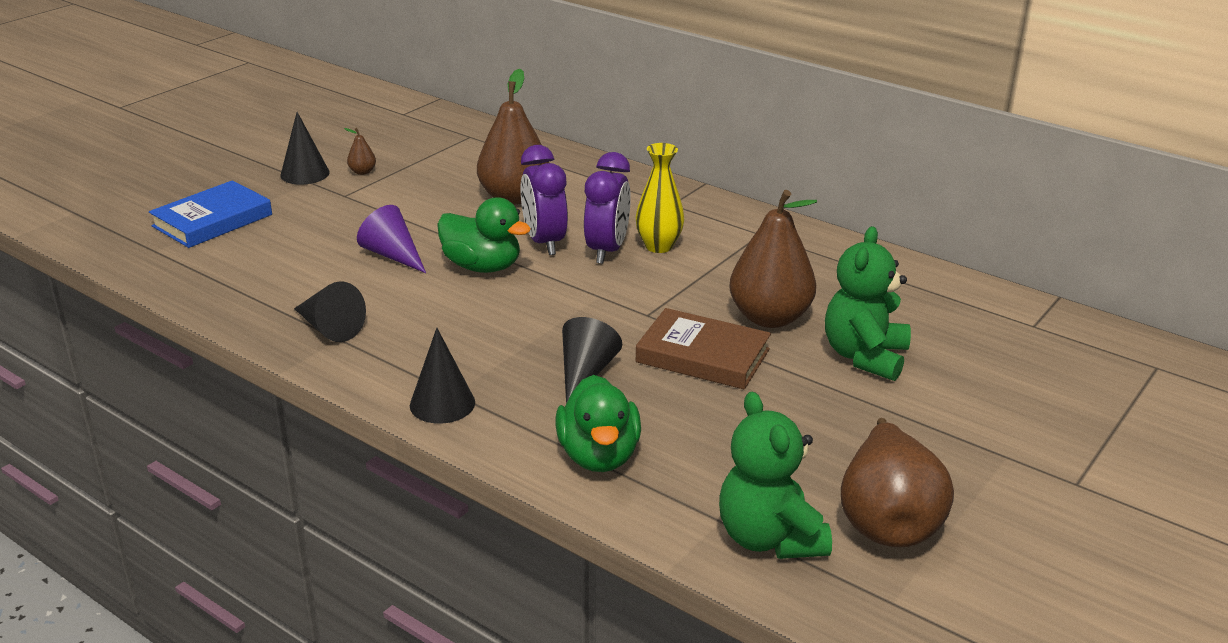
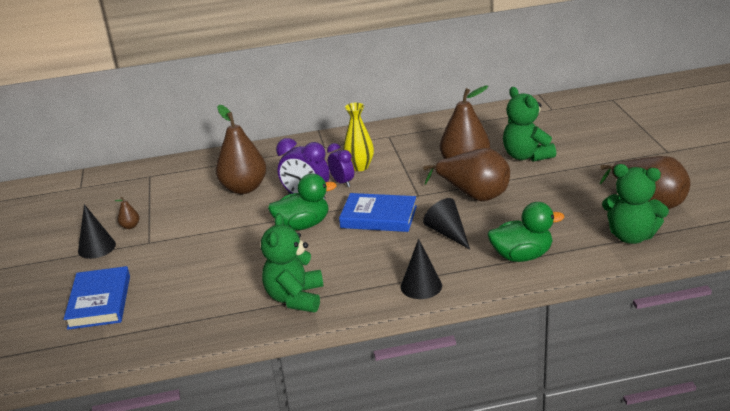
camera: 45 degrees left, 0 degrees up
(329, 328) = (295, 298): black cone -> green teddy bear
(393, 255) = (246, 249): purple cone -> none
(561, 308) = (378, 217): none -> blue book
(599, 456) = (522, 256): green duck -> green duck turned 45 degrees counterclockwise
(607, 251) = (342, 182): purple clock -> purple clock, size x0.65
(703, 356) = (474, 195): brown book -> brown pear

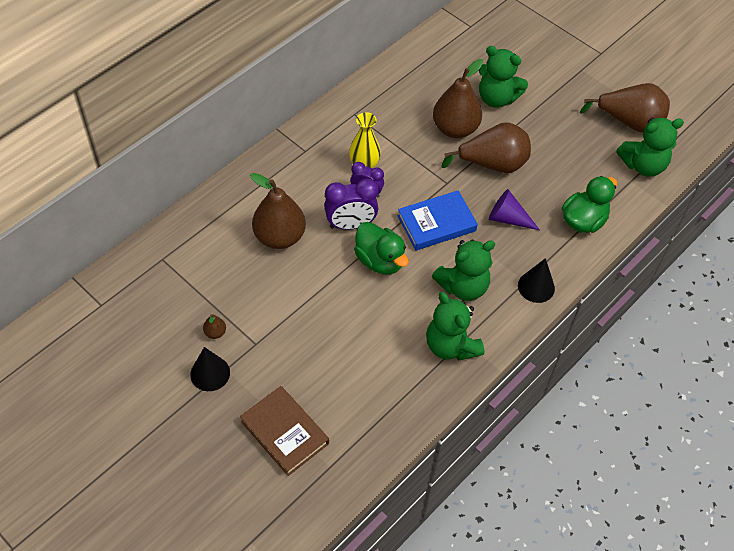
camera: 40 degrees left, 25 degrees up
(99, 302) = (284, 432): blue book -> brown book
(303, 225) = (380, 260): green duck -> green duck turned 105 degrees clockwise
(353, 263) = (463, 286): none -> green teddy bear
(447, 233) = (508, 218): black cone -> purple cone

